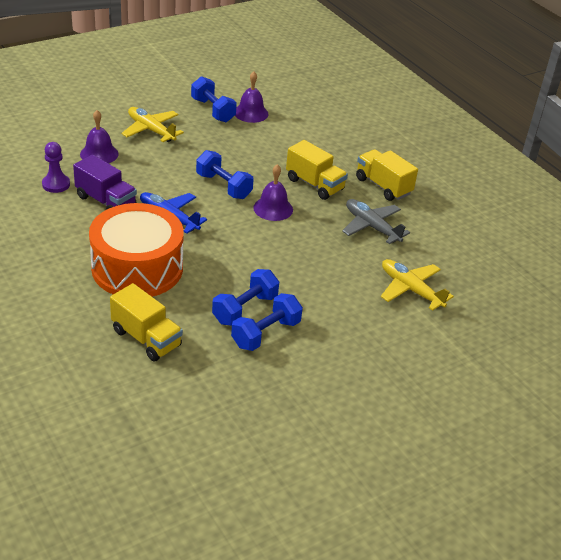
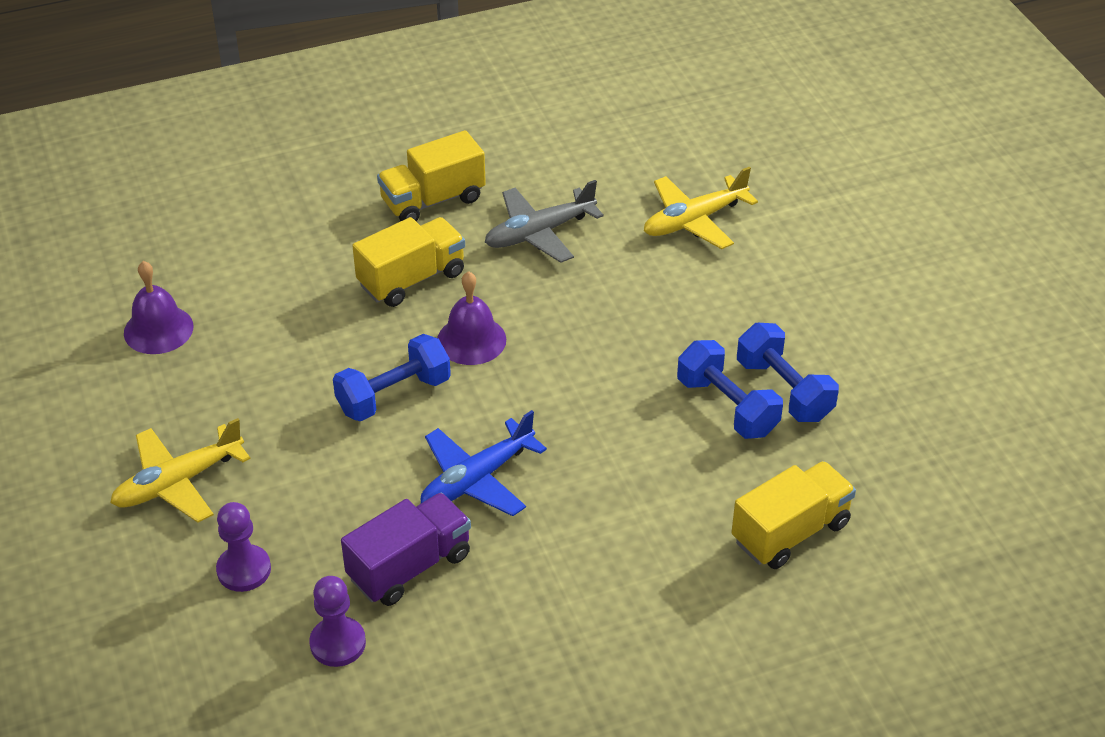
camera: 75 degrees left, 5 degrees up
(99, 154) = (244, 570): purple bell -> purple pawn
(137, 268) = (613, 532): orange drum -> none
(213, 110) = (132, 382): blue dumbbell -> none

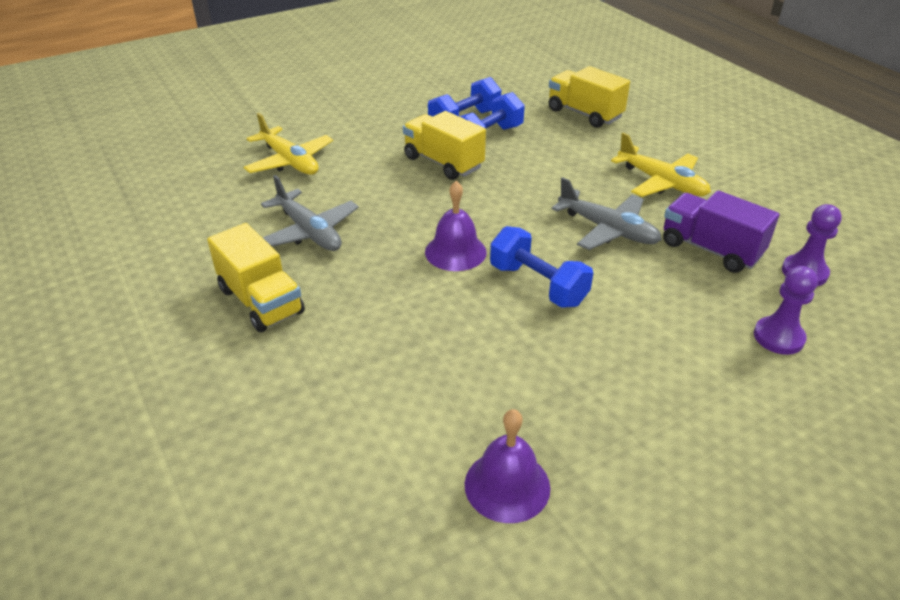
camera: 100 degrees left, 5 degrees down
(178, 482) = (714, 406): yellow plane -> yellow plane (662, 183)
(412, 279) = (382, 297): yellow truck -> yellow truck (443, 163)
(477, 479) = (608, 230): blue plane -> grey plane

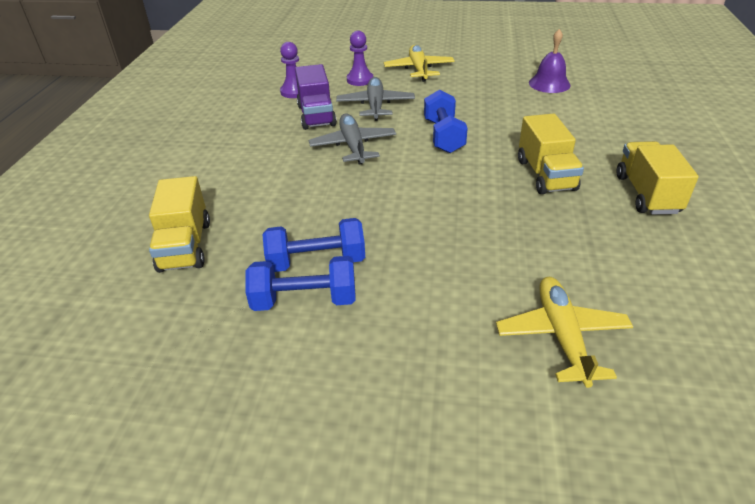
camera: 140 degrees left, 0 degrees up
(309, 232) = (582, 233): grey plane -> grey plane (375, 105)
(443, 163) = (396, 252): yellow truck -> yellow truck (545, 175)
(455, 252) = (473, 172): purple bell -> none
(662, 183) = (261, 158): yellow plane -> yellow plane (419, 69)

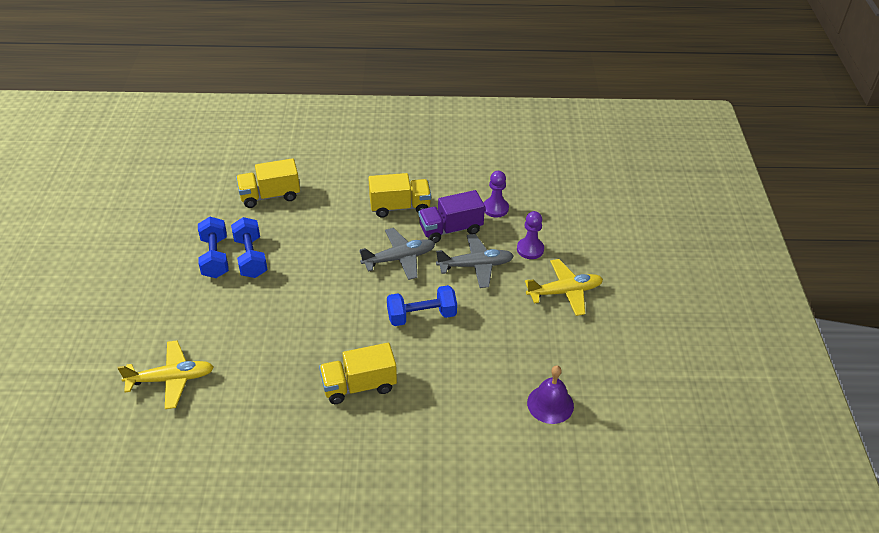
camera: 80 degrees right, 5 degrees up
(646, 194) = (330, 455): yellow truck -> yellow truck (400, 207)

